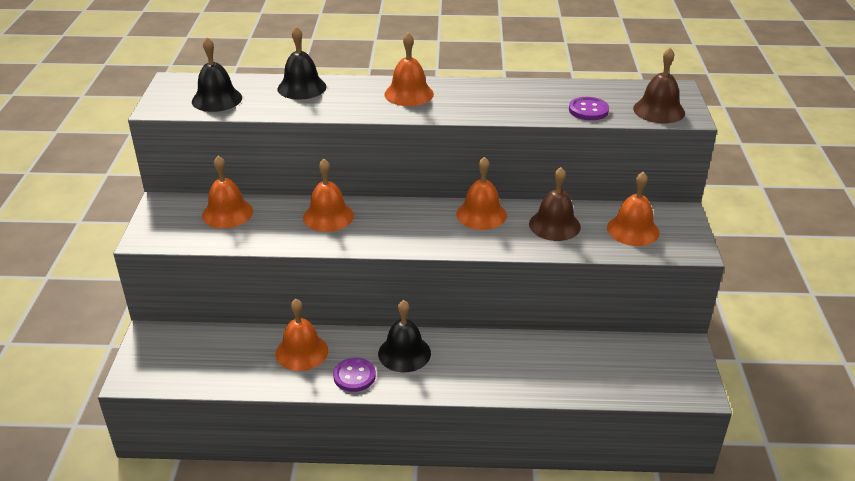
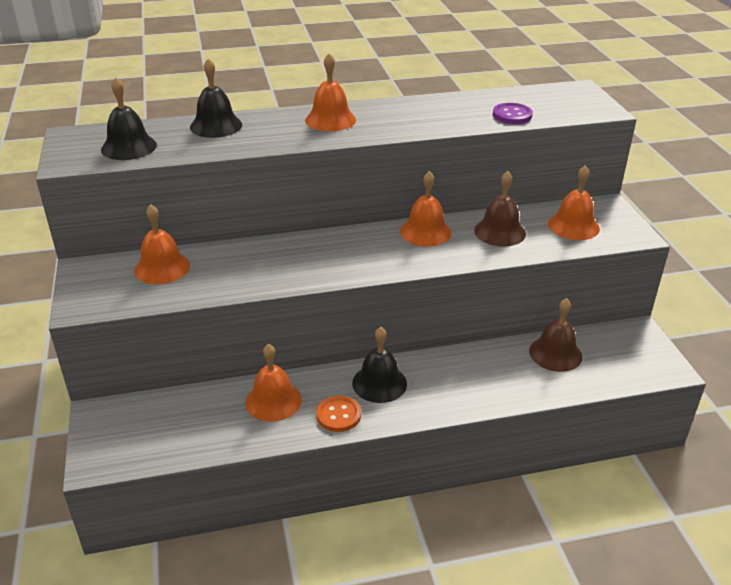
camera: 15 degrees left, 0 degrees up
(328, 216) = (272, 255): orange bell -> none
(354, 376) = (338, 415): purple button -> orange button
(659, 110) = (576, 108): brown bell -> brown bell (555, 353)

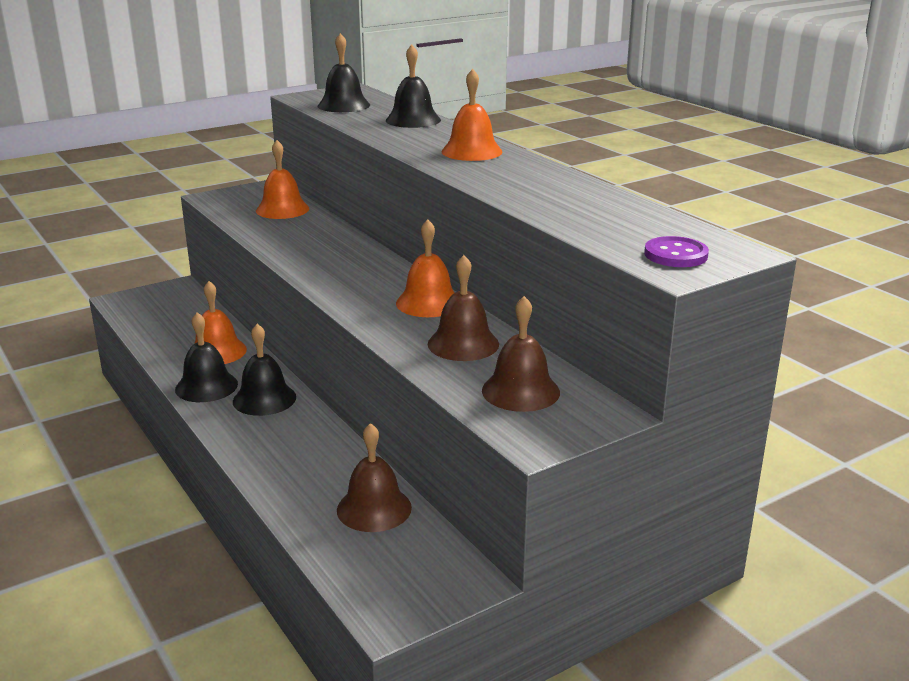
camera: 70 degrees right, 10 degrees down
(338, 415) = (206, 386): orange button -> black bell
(512, 115) = (585, 222): purple button -> purple button (675, 255)
(573, 226) = (520, 391): orange bell -> brown bell

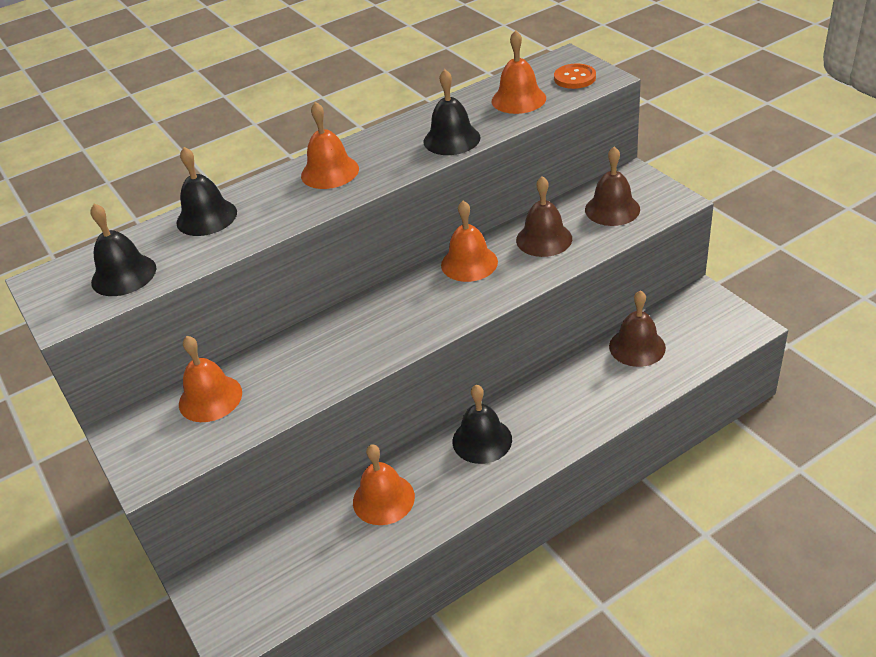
camera: 85 degrees left, 15 degrees up
(206, 386) = (459, 490): black bell -> black bell (451, 139)
(615, 224) = (518, 99): none -> orange bell
(675, 255) = (574, 78): purple button -> orange button

